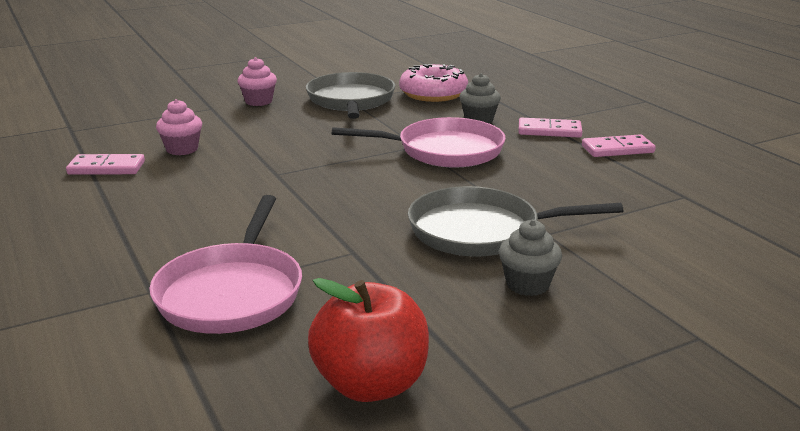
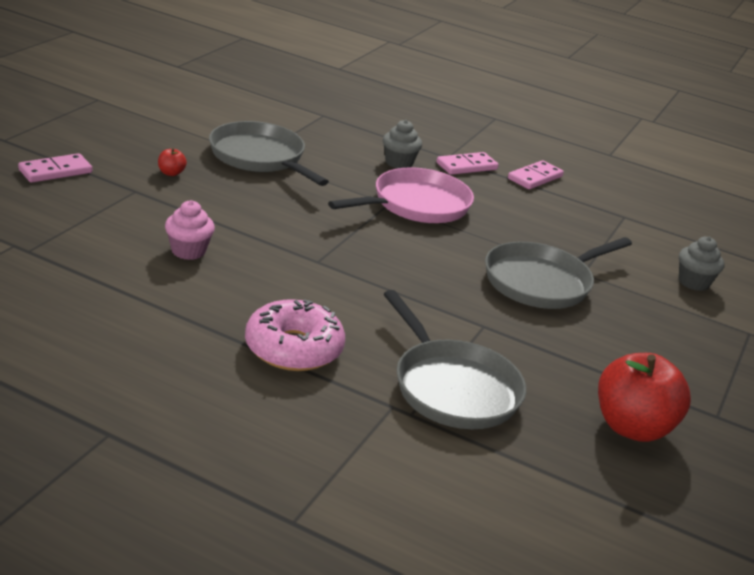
camera: 40 degrees left, 5 degrees up
(106, 168) = (149, 291): pink domino -> pink domino (55, 171)
(232, 292) = (452, 388): pink pan -> grey pan
(258, 101) = (171, 173): pink cupcake -> red apple
(433, 94) = (321, 136): pink donut -> pink donut (293, 348)
(527, 284) = (623, 321): grey cupcake -> grey cupcake (693, 282)

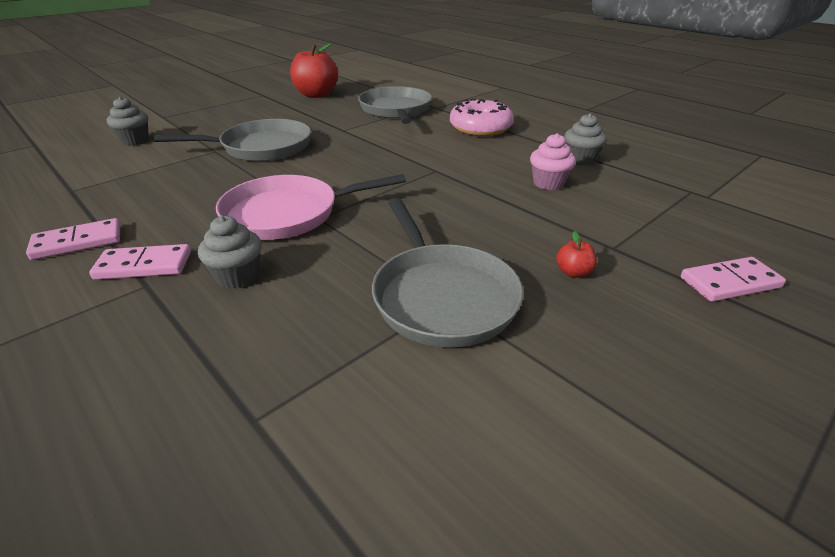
camera: 155 degrees left, 5 degrees up
(146, 290) = (580, 160): none -> grey cupcake

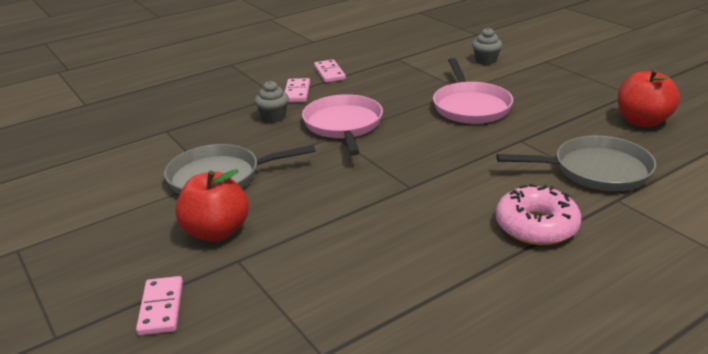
camera: 100 degrees right, 5 degrees down
(261, 147) = (470, 106): grey pan -> pink pan
(548, 183) = (367, 249): pink cupcake -> none
(573, 272) = (216, 232): red apple -> red apple, size x2.43
(580, 160) = (426, 287): grey cupcake -> none

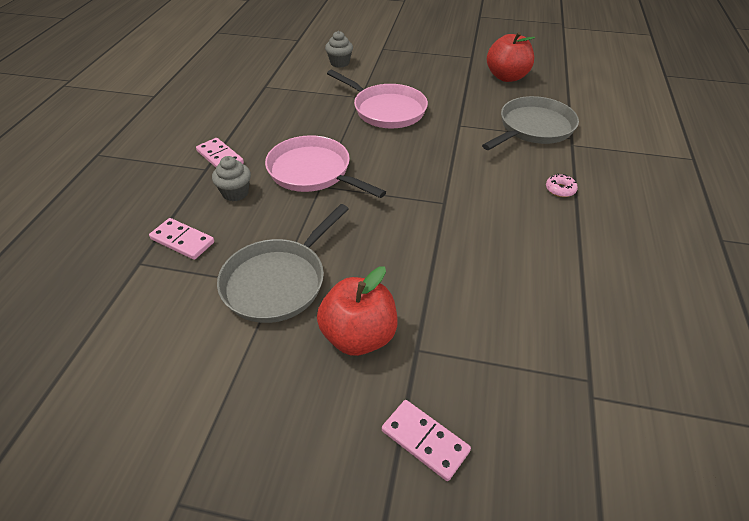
camera: 45 degrees left, 15 degrees up
(329, 73) = (222, 124): pink domino -> pink domino (182, 240)
(536, 226) = (560, 189): pink donut -> pink donut, size x0.45

